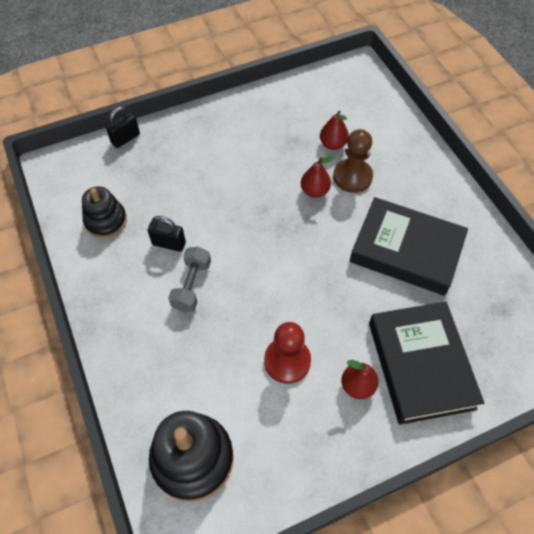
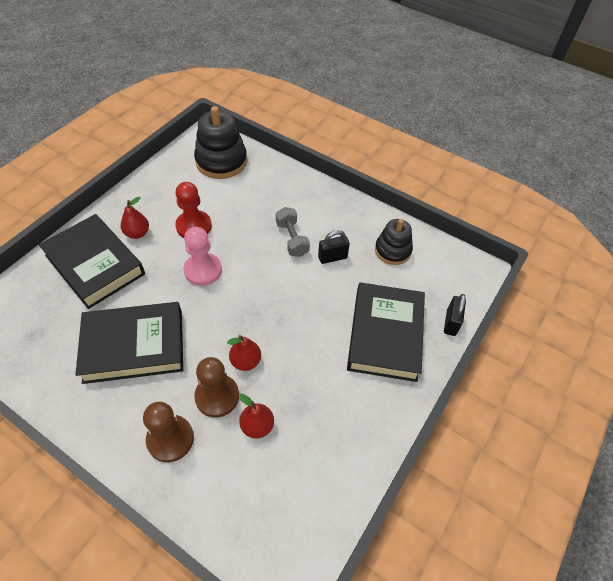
camera: 145 degrees right, 5 degrees down
(186, 155) = (385, 335): none -> black book
(306, 296) = (203, 270): none -> pink pawn
(402, 166) = (170, 439): none -> brown pawn

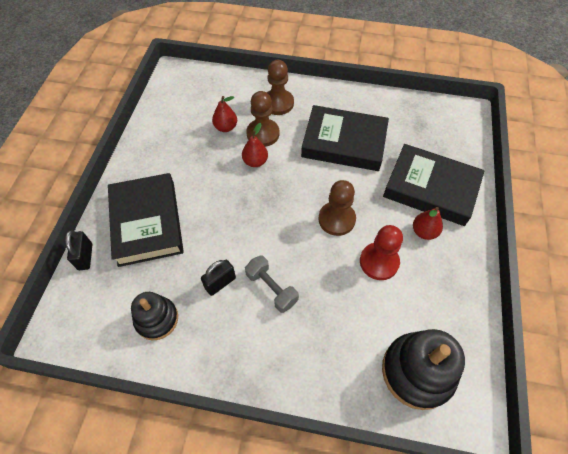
camera: 160 degrees right, 5 degrees up
(134, 346) = (344, 142): black book -> black book turned 45 degrees clockwise
(203, 270) = (336, 219): pink pawn -> brown pawn

